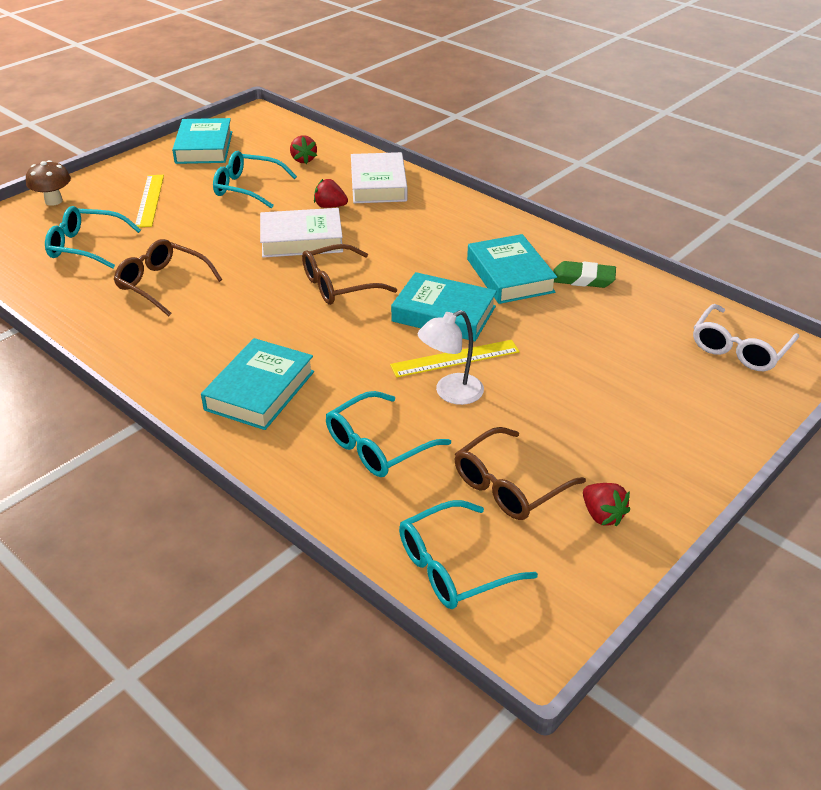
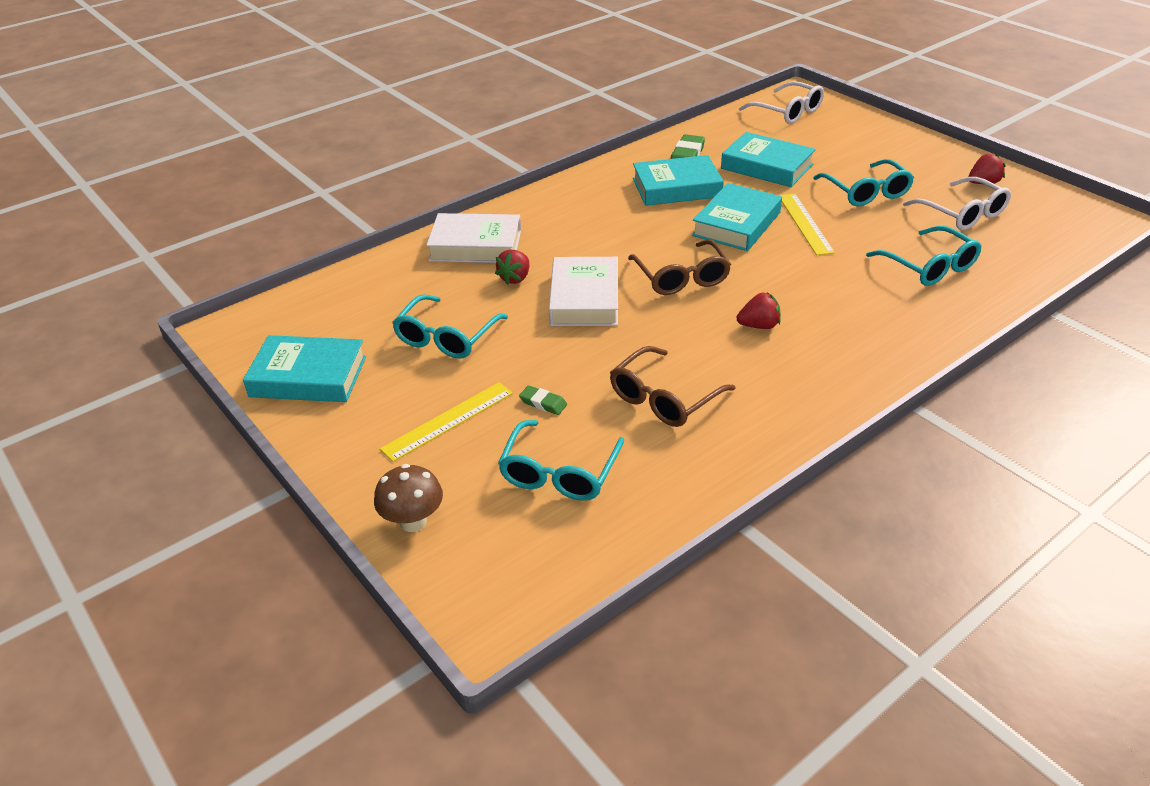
camera: 80 degrees left, 0 degrees up
(150, 200) = (448, 420): yellow ruler -> yellow ruler turned 45 degrees counterclockwise
(164, 233) = (543, 403): none -> green eraser
(260, 390) = (861, 327): turquoise book -> turquoise book (767, 166)
(303, 160) = (389, 294): red strawberry -> red strawberry (759, 326)
(450, 393) = (854, 229): white lamp -> none
(453, 567) = (1054, 242): turquoise glasses -> turquoise glasses (866, 192)
(509, 486) = (962, 214): brown glasses -> white glasses

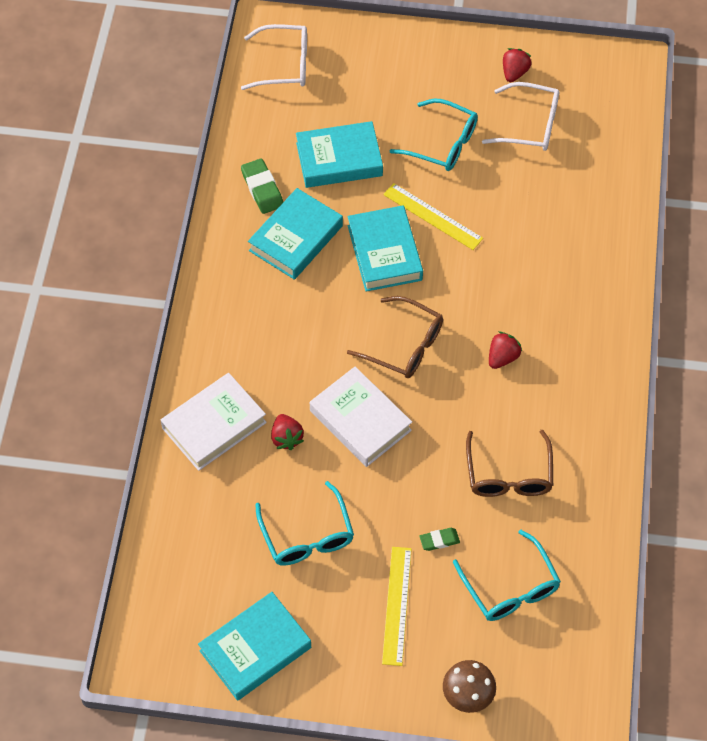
camera: 45 degrees left, 20 degrees up
(929, 267) = (557, 208): turquoise glasses -> none

